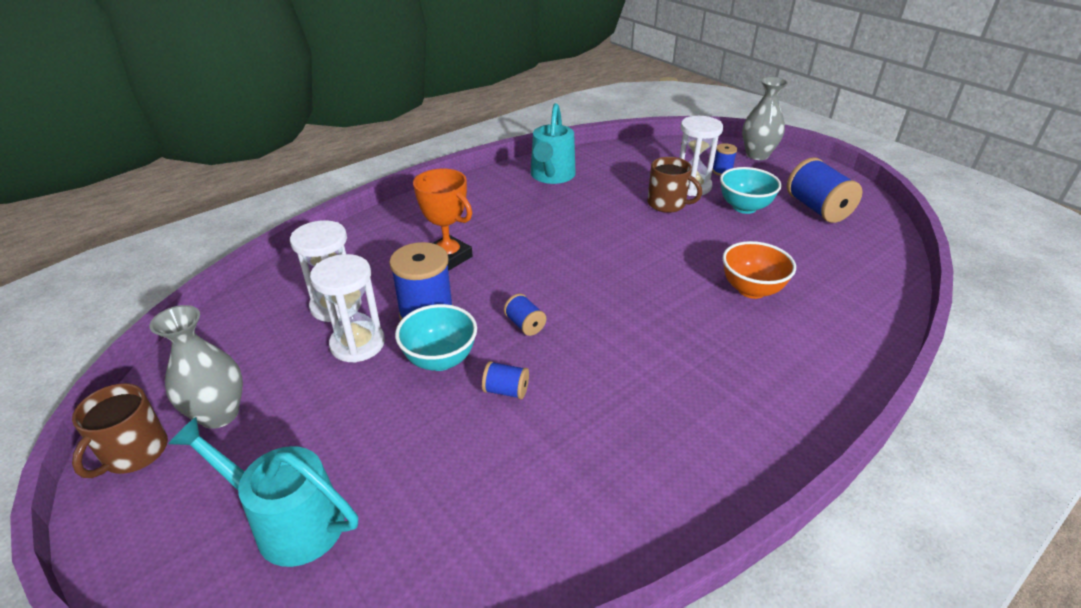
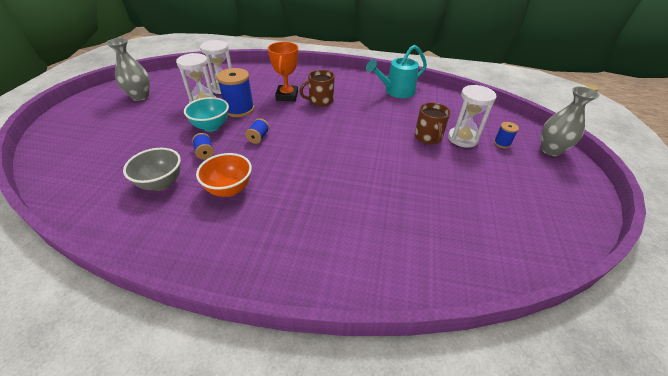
camera: 50 degrees right, 5 degrees up
(134, 452) = (111, 92): brown mug -> brown mug (320, 101)
(288, 521) = (93, 136): turquoise watering can -> none
(538, 464) = (161, 183): none -> grey bowl
(744, 207) = (472, 168): turquoise bowl -> none
(751, 290) = (381, 204): orange bowl -> orange bowl (229, 189)
(817, 209) = (526, 202): blue spool -> none

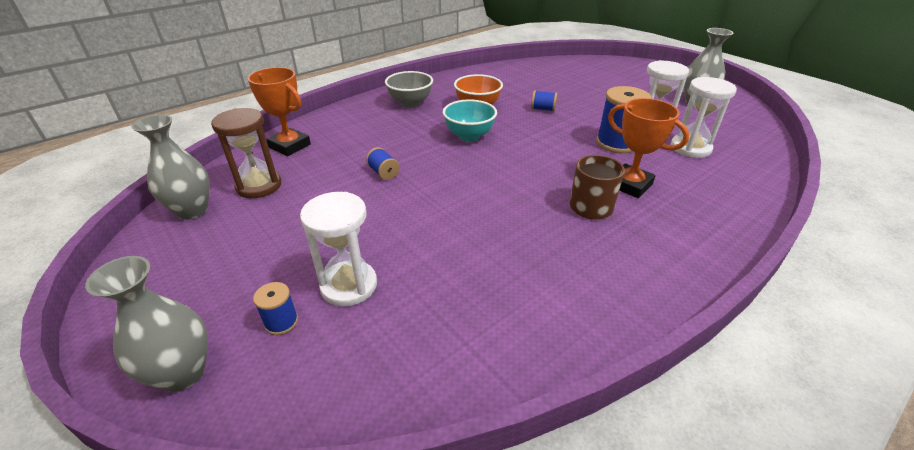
camera: 130 degrees right, 5 degrees down
(161, 183) = (518, 88): grey bowl -> grey bowl (410, 103)
(211, 126) = (590, 121): turquoise bowl -> turquoise bowl (469, 136)
(258, 137) = (541, 137): blue spool -> blue spool (383, 173)
(395, 92) = (556, 308): turquoise watering can -> none
(422, 267) = (289, 146): none -> orange trophy
(428, 137) = (396, 252): brown mug -> none
(476, 233) = (259, 186): none -> brown hourglass
(537, 243) = (192, 210): none -> grey vase

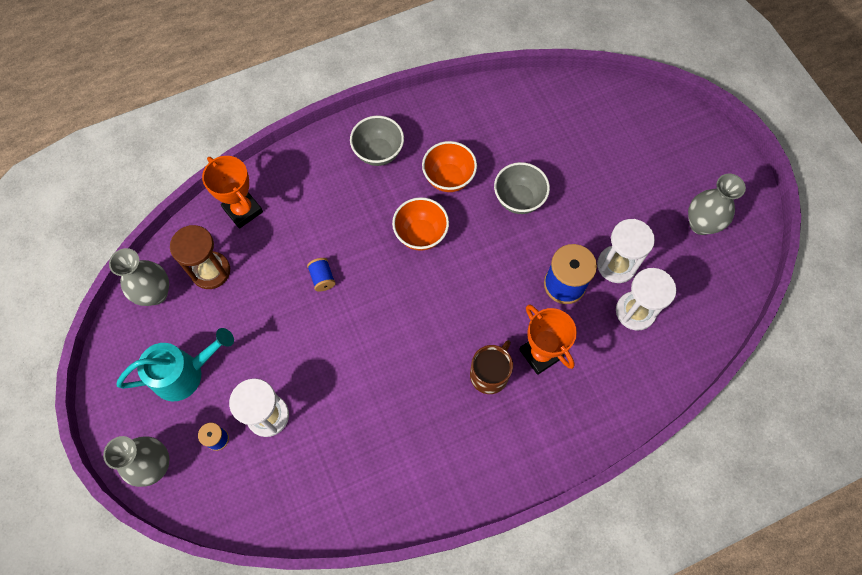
camera: 15 degrees right, 30 degrees up
(231, 267) = (185, 373): none -> turquoise watering can
(469, 136) = (421, 234): turquoise bowl -> orange bowl
(543, 109) = (518, 199): blue spool -> grey bowl

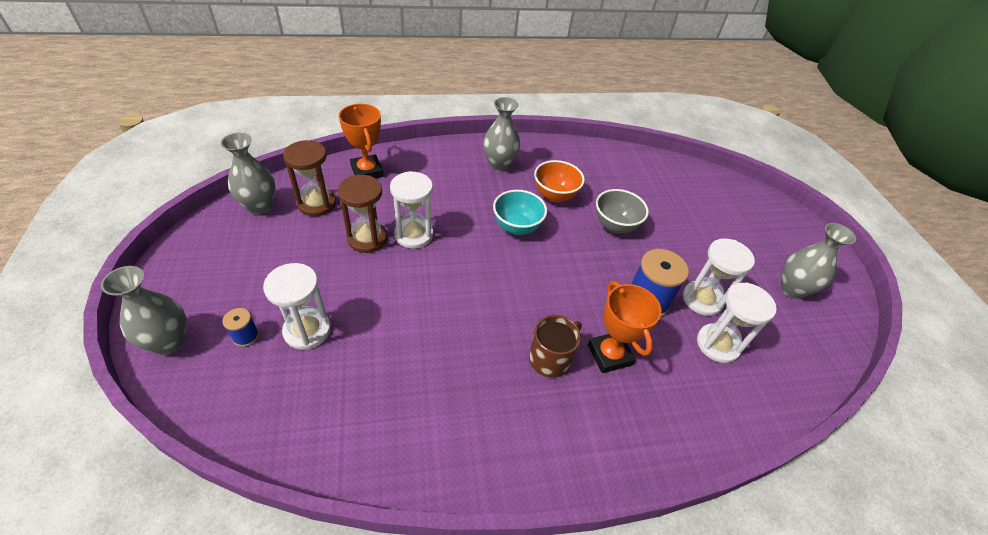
camera: 10 degrees right, 20 degrees down
(185, 373) = (249, 272): turquoise watering can -> none
(279, 298) = (367, 239): none -> brown hourglass
(322, 278) = (414, 235): blue spool -> white hourglass
(378, 153) = (499, 164): grey bowl -> grey vase
(421, 234) = (517, 227): orange bowl -> turquoise bowl

